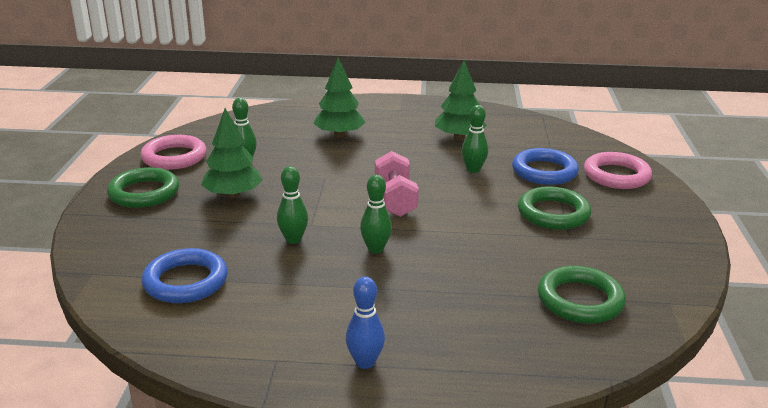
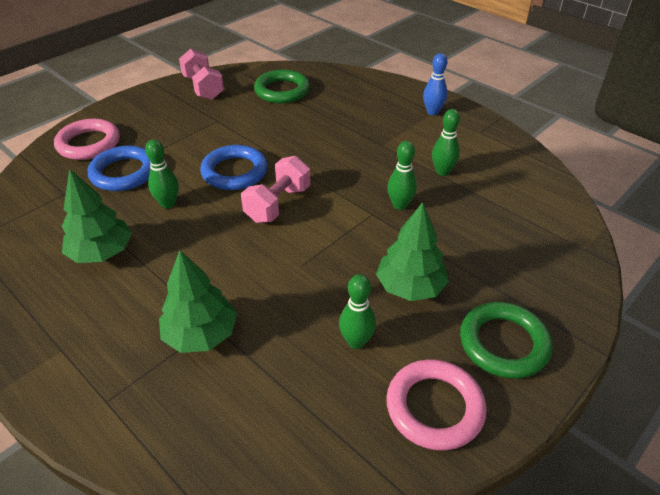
camera: 140 degrees left, 15 degrees up
(185, 281) = (509, 206): blue ring -> blue ring (234, 172)
(375, 249) = (349, 169): green bowling pin -> green bowling pin (442, 172)
(553, 213) = (193, 138): green ring -> none
(659, 261) = (203, 88): none -> pink dumbbell

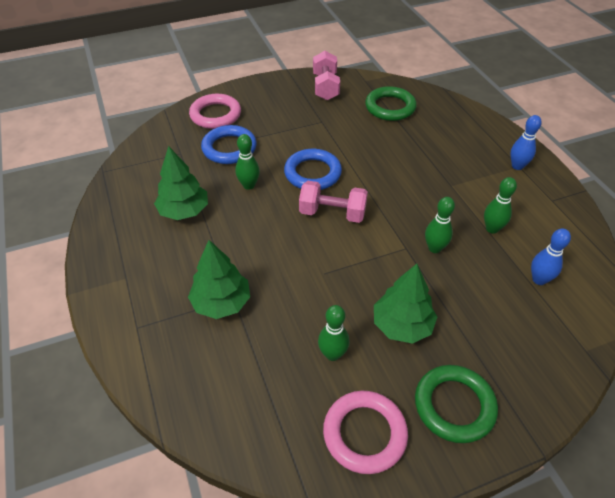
camera: 25 degrees right, 5 degrees up
(278, 204) = (332, 213): pink dumbbell -> pink dumbbell turned 45 degrees clockwise
(509, 202) = (539, 279): none -> blue bowling pin

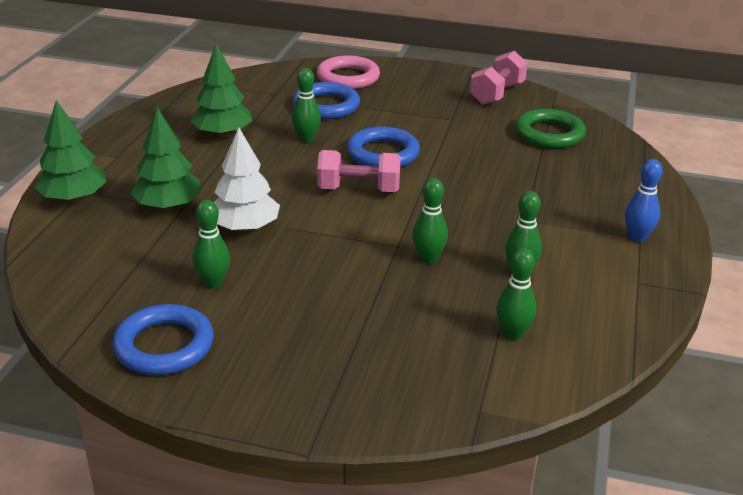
camera: 35 degrees right, 15 degrees down
(297, 290) = (245, 227): none -> white tree
(332, 213) = (359, 190): pink dumbbell -> pink dumbbell turned 45 degrees counterclockwise
(364, 434) = (164, 346): pink ring -> blue ring
(402, 325) = (307, 296): green tree -> green tree (73, 198)
(454, 406) = (272, 372): green ring -> none
(539, 279) = (512, 334): blue bowling pin -> green bowling pin

